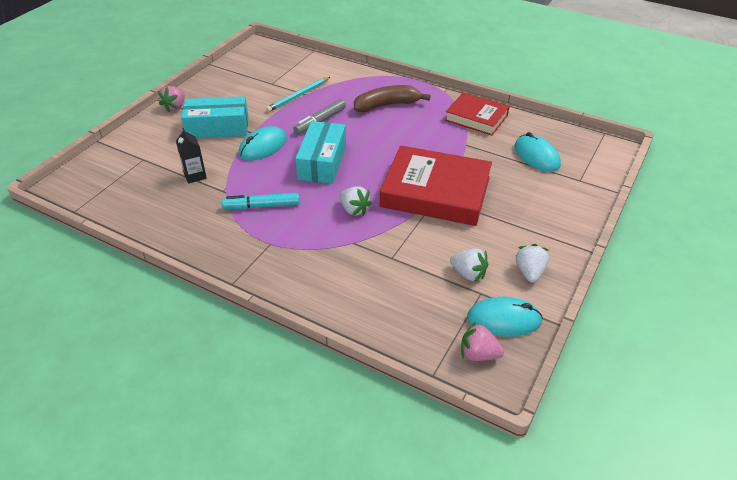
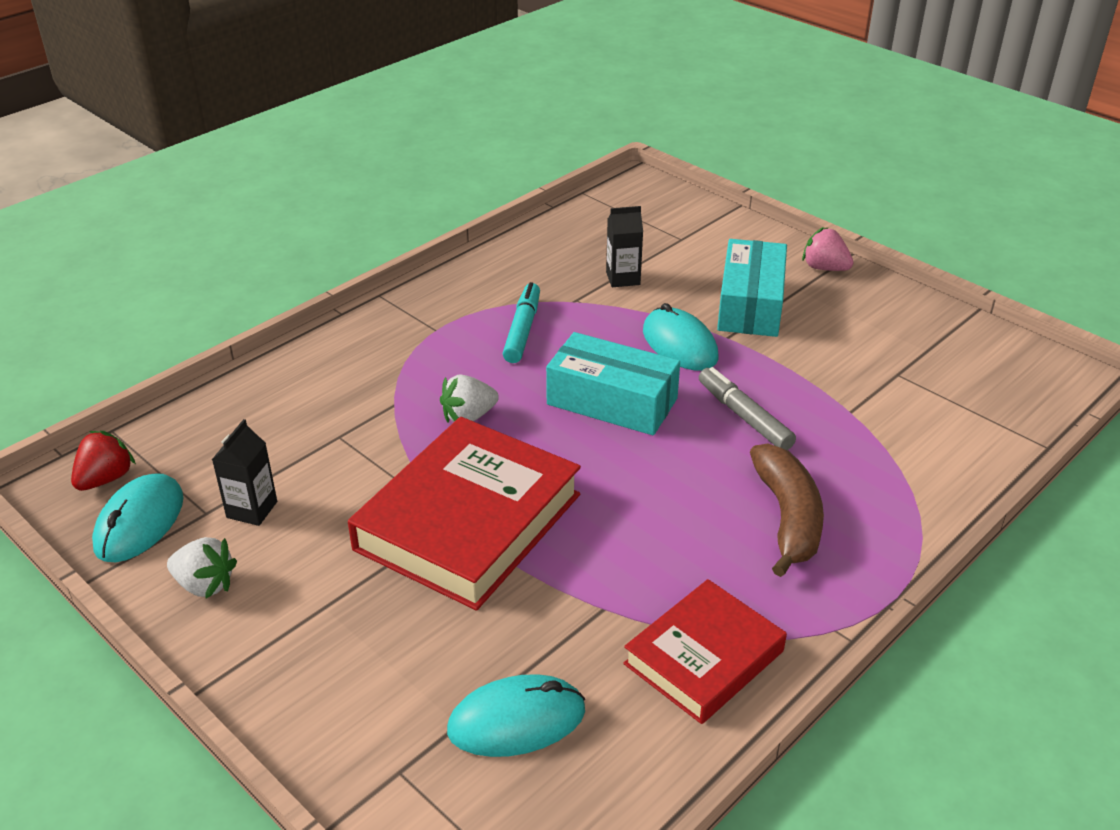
camera: 105 degrees right, 5 degrees down
(298, 96) = (843, 401): turquoise pencil -> none
(468, 274) = (252, 509): white strawberry -> black carton
(478, 354) = (106, 479): pink strawberry -> red strawberry

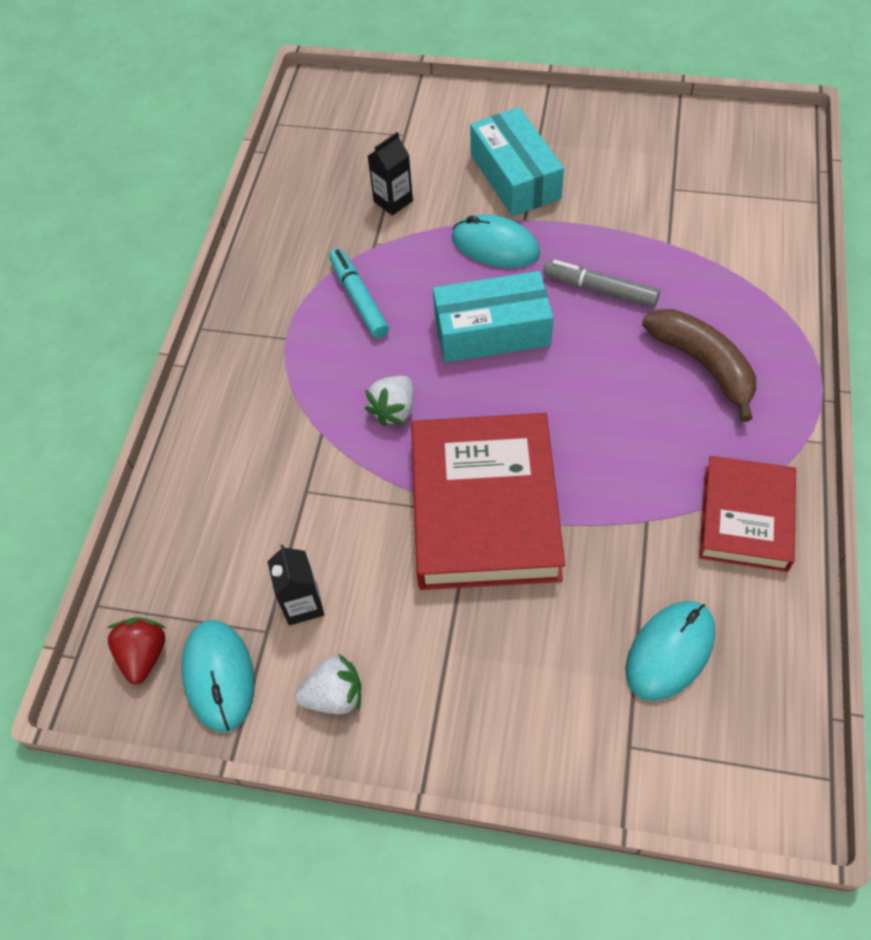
camera: 30 degrees left, 20 degrees up
(824, 268) = (540, 110): pink strawberry -> none

